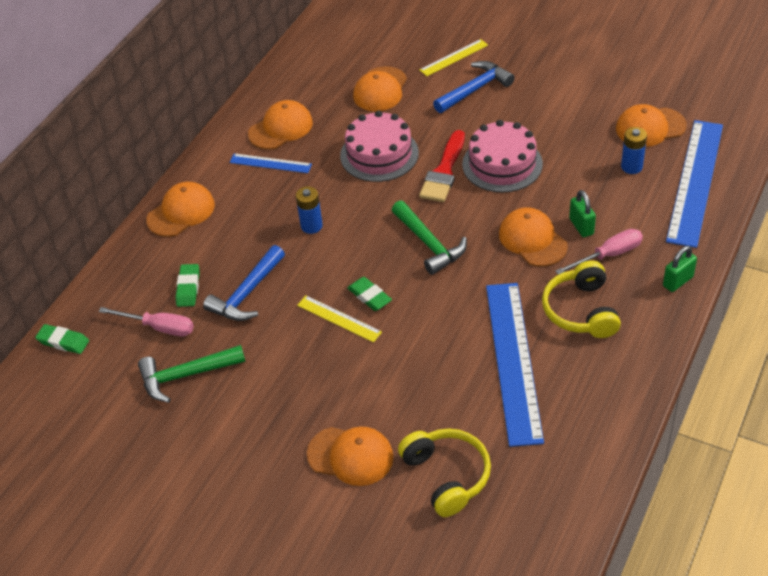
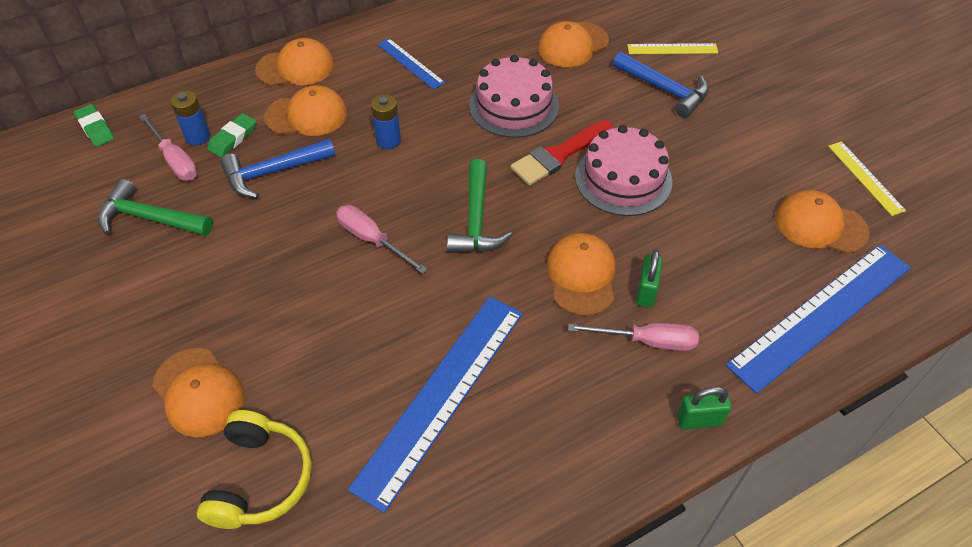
camera: 30 degrees right, 5 degrees up
(281, 128) = (450, 36): orange cap -> orange cap (306, 115)
(339, 318) = (324, 245): yellow ruler -> yellow ruler (865, 177)
(369, 296) = (372, 240): green eraser -> pink screwdriver
(475, 89) = (665, 90): blue hammer -> blue hammer turned 45 degrees clockwise
(581, 310) = (561, 385): yellow headphones -> none
(631, 167) = (760, 257): blue battery -> blue battery (198, 137)

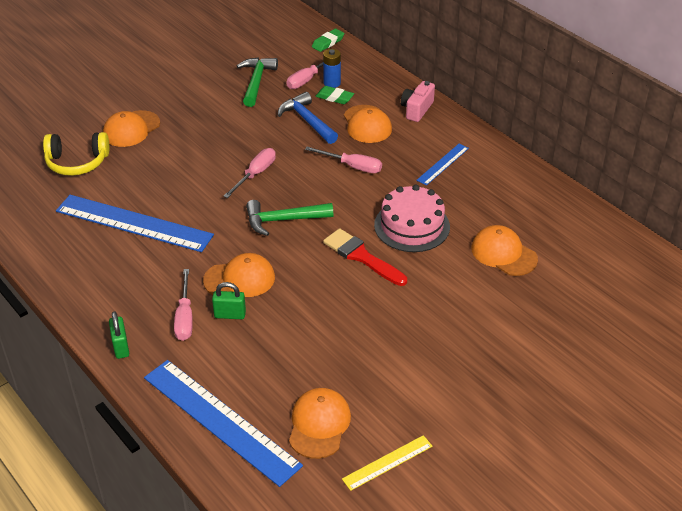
camera: 80 degrees right, 10 degrees down
(295, 67) = (416, 109): orange cap -> pink camera
(388, 140) = (352, 166): blue battery -> pink screwdriver
(623, 179) = (344, 296): pink cake -> none
(665, 90) = (464, 317): blue hammer -> none
(672, 49) = (525, 320): yellow ruler -> none

